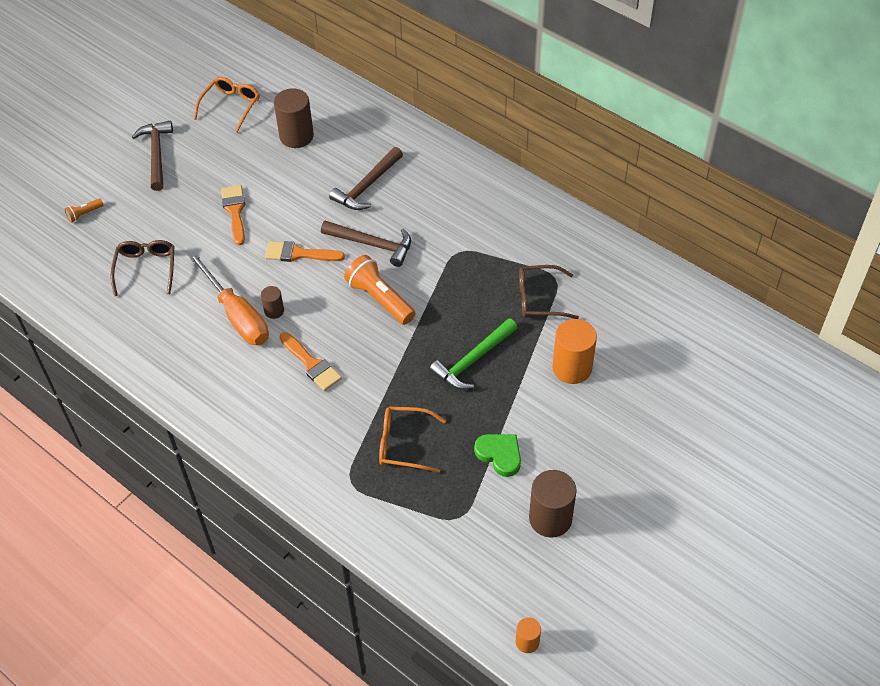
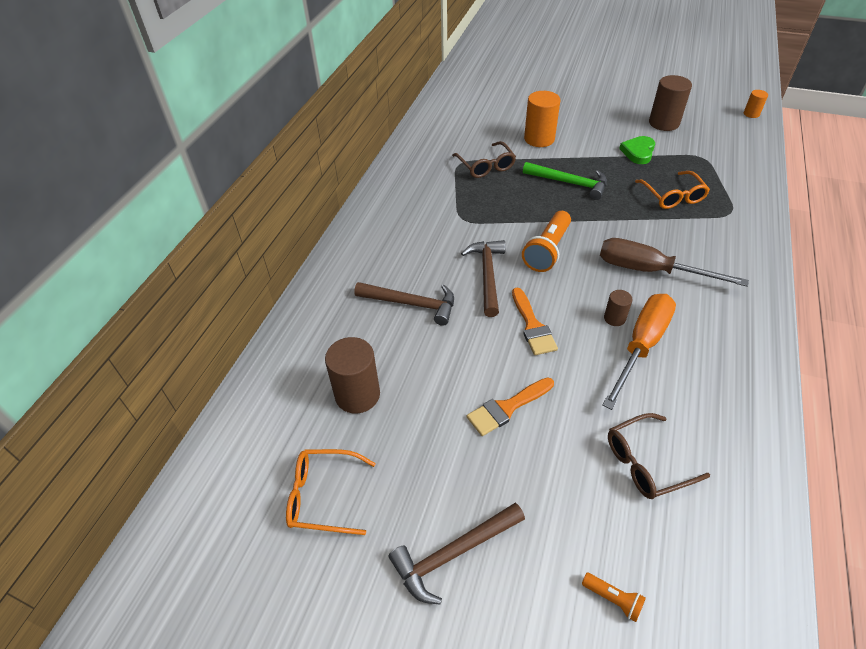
camera: 110 degrees left, 5 degrees down
(311, 364) = (649, 270): orange brush -> brown screwdriver

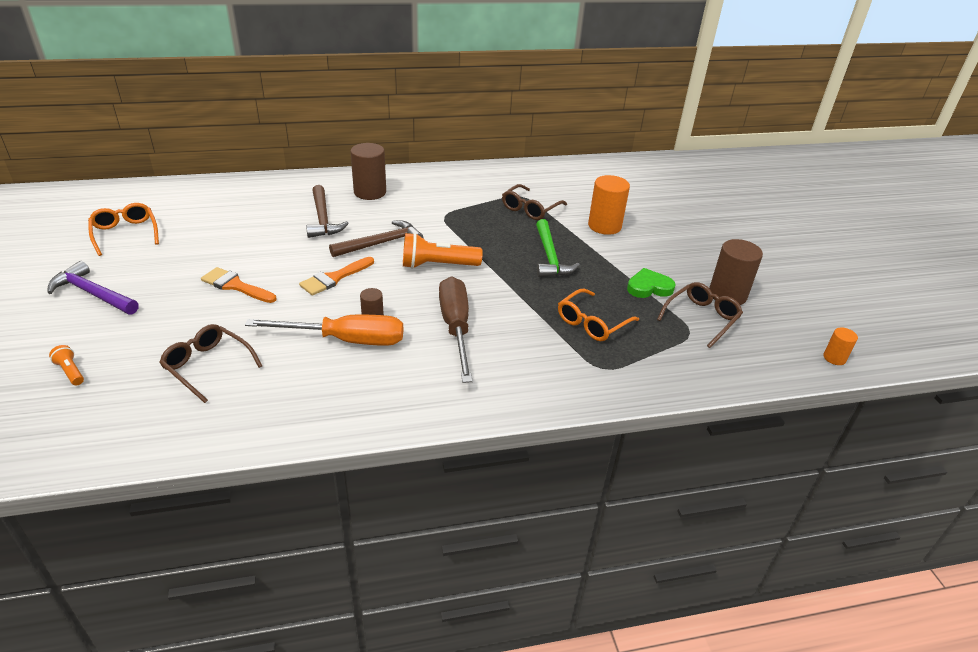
camera: 55 degrees right, 10 degrees down
(357, 395) = (218, 222): brown cylinder -> brown cylinder (370, 192)
(453, 554) = (93, 293): brown hammer -> purple hammer
(613, 599) = (70, 371): orange flashlight -> orange flashlight turned 135 degrees clockwise
(687, 145) = (701, 318): none -> brown glasses

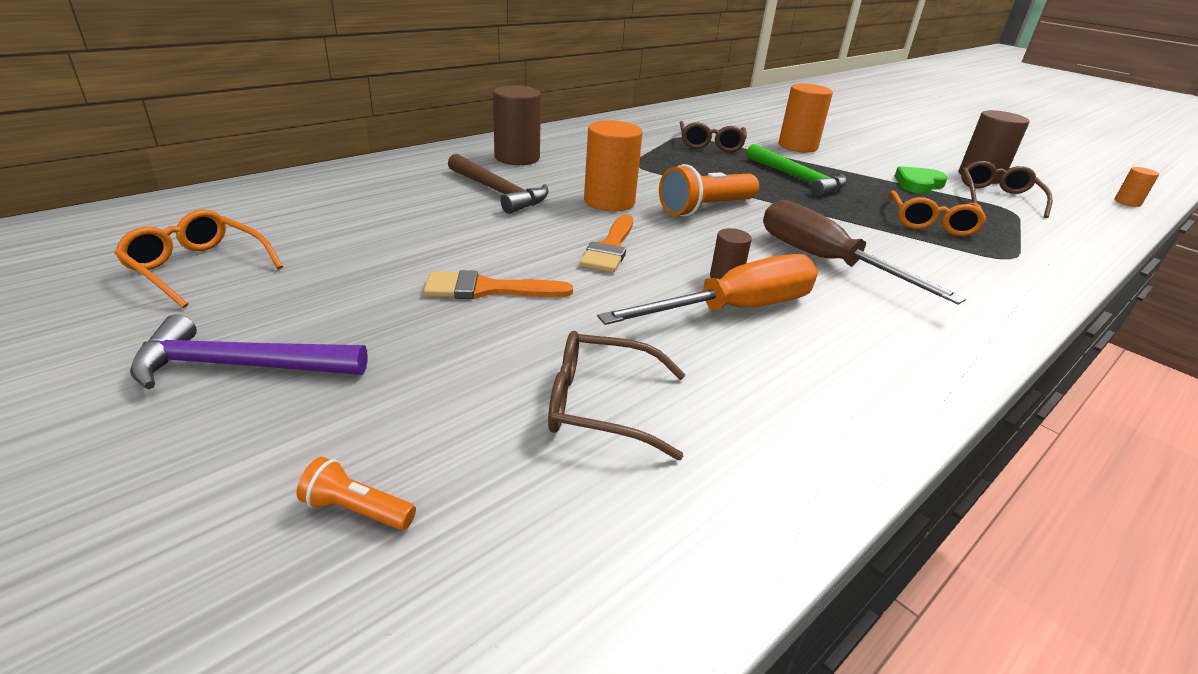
camera: 30 degrees left, 5 degrees down
(381, 243) = (609, 201): brown hammer -> orange cylinder

